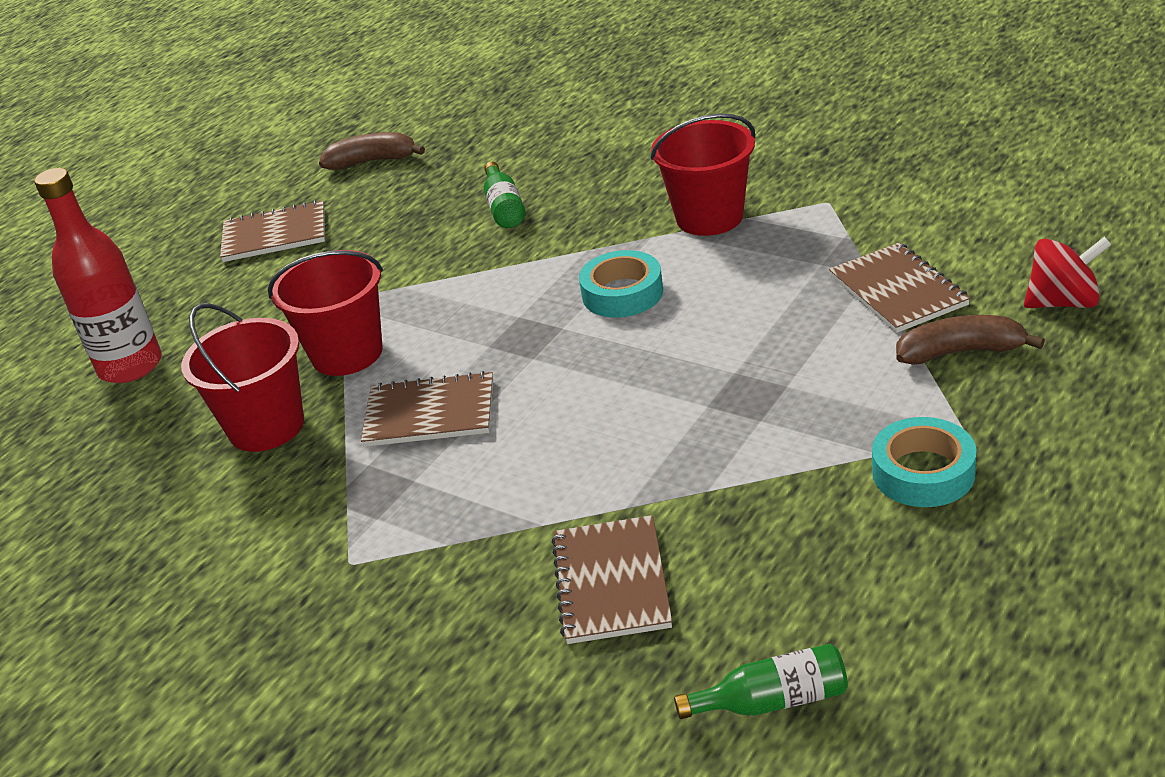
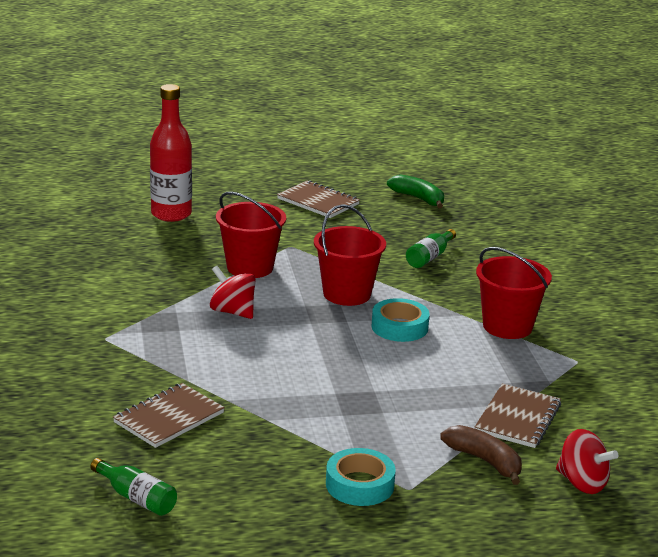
camera: 40 degrees right, 10 degrees down
(266, 426) = (171, 271): red bucket -> red bucket (347, 294)
(372, 161) = (418, 198): brown banana -> green banana
(430, 413) = (232, 312): brown notebook -> red spinning top

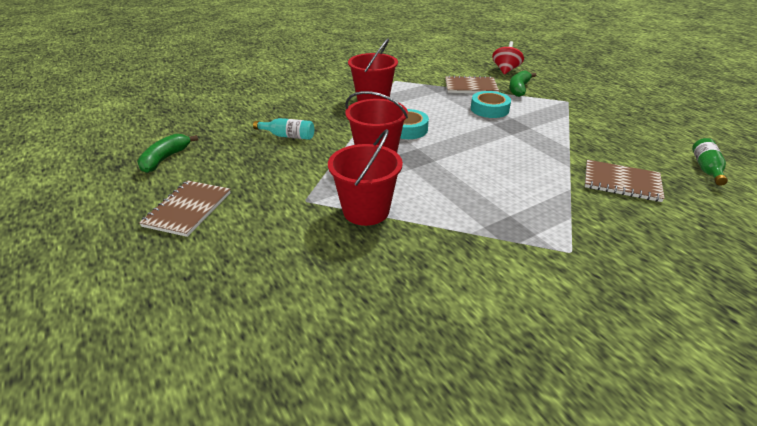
camera: 110 degrees left, 10 degrees up
(171, 214) = (264, 309): red bottle -> none
(232, 312) = (453, 197): red spinning top -> none
(359, 485) = (584, 112): turquoise tape -> turquoise tape (489, 109)
(429, 257) = (288, 136): green bottle -> turquoise bottle
(485, 461) = (518, 89): brown banana -> green banana

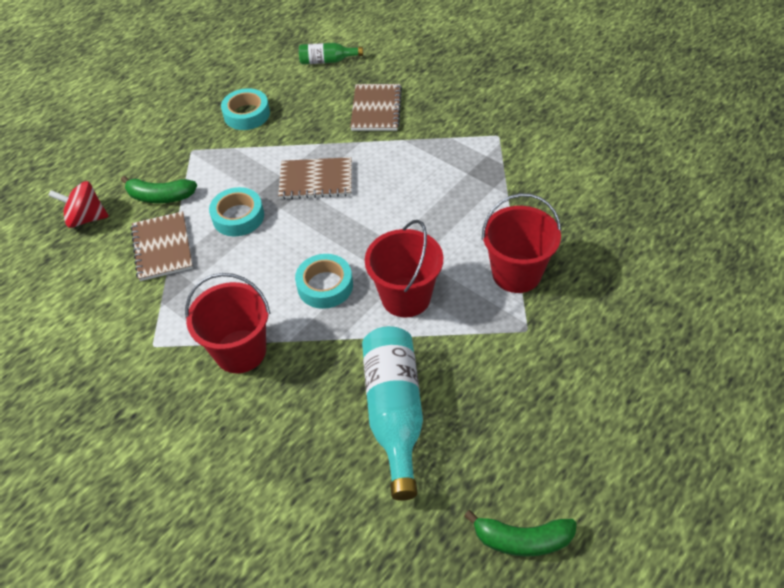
camera: 105 degrees left, 15 degrees up
(188, 209) = (603, 434): brown notebook -> brown notebook (316, 180)
(288, 136) = (395, 412): turquoise bottle -> turquoise bottle, size x1.89
(612, 123) = (247, 114): none -> turquoise tape

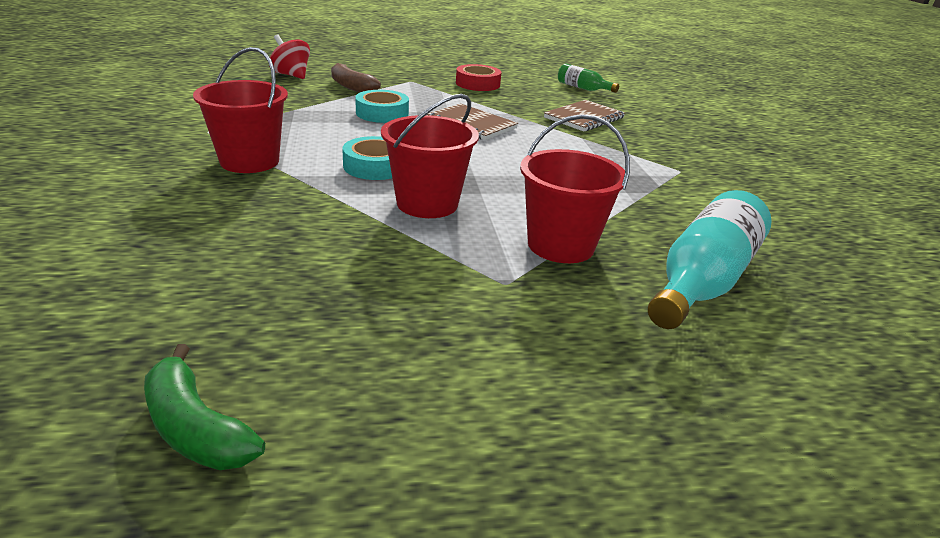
camera: 35 degrees right, 20 degrees down
(160, 197) = (351, 87): green banana -> brown banana
(162, 247) = (307, 102): brown notebook -> none
(247, 114) = (478, 84): turquoise tape -> red tape
(395, 412) = (281, 255): turquoise bottle -> turquoise bottle (703, 281)

